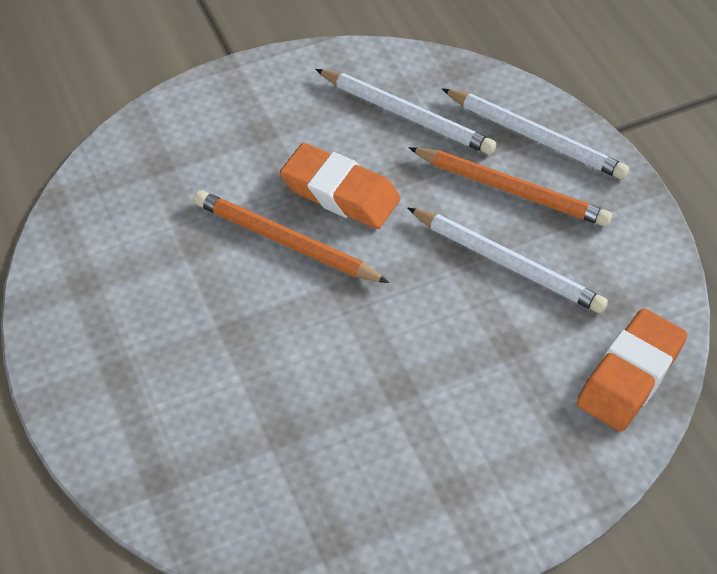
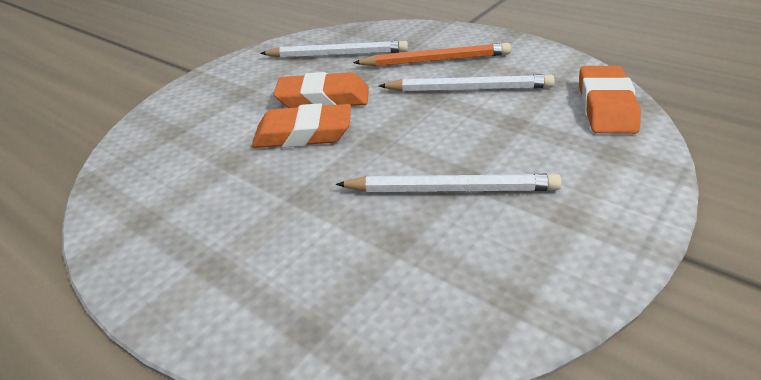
camera: 25 degrees left, 15 degrees down
(285, 241) = (303, 134): orange pencil -> orange eraser
(536, 137) = (426, 38): white pencil -> white pencil (451, 189)

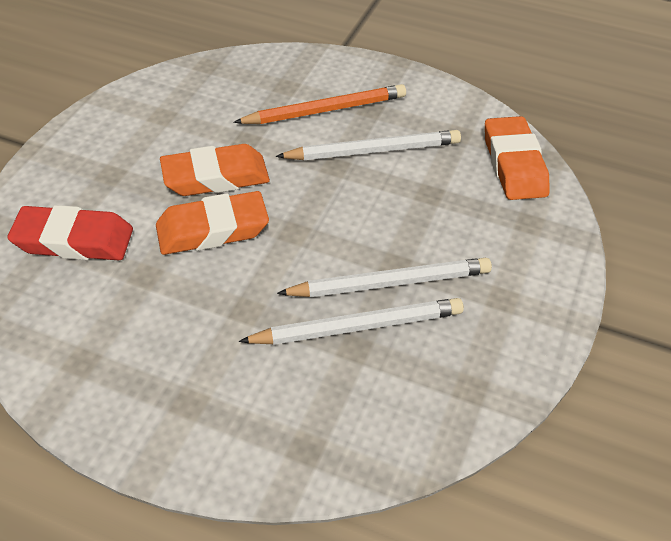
camera: 20 degrees left, 10 degrees up
(189, 132) = (74, 240): none -> red eraser
(337, 54) = (206, 107): white pencil -> white pencil (358, 327)

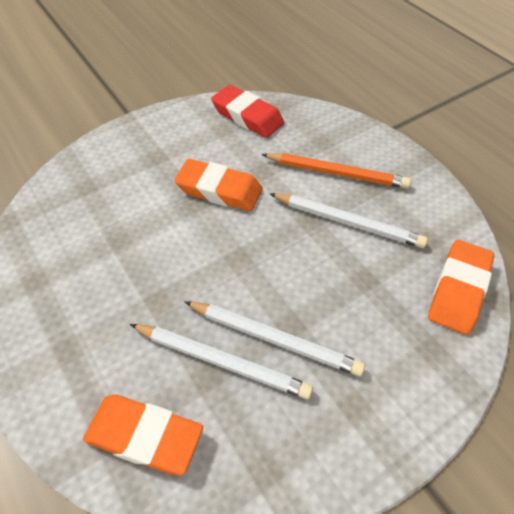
camera: 35 degrees right, 5 degrees up
(74, 240) = (99, 193): red eraser -> red eraser (247, 116)
(212, 230) = (186, 228): orange eraser -> orange eraser (144, 436)

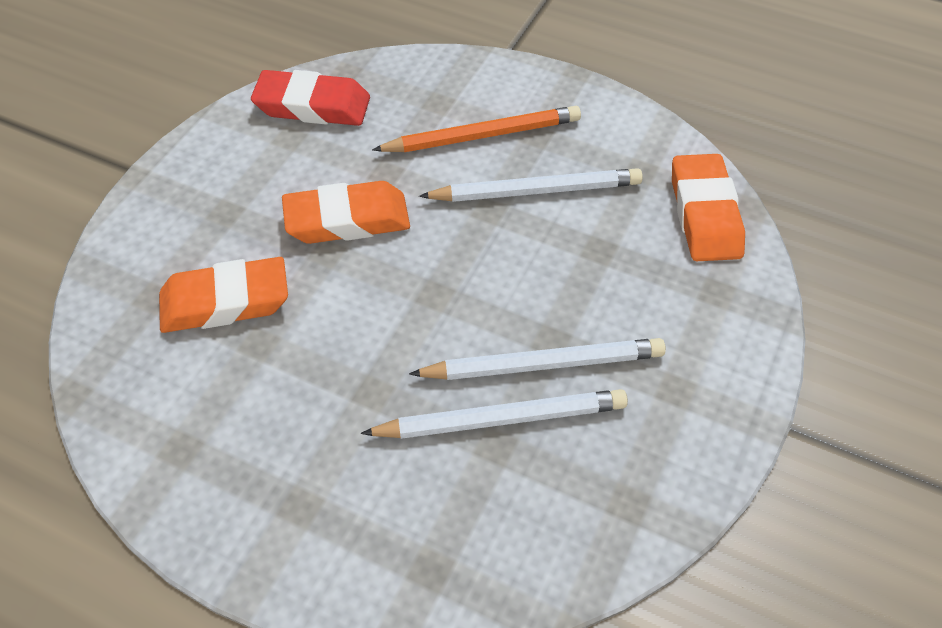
camera: 30 degrees left, 0 degrees up
(144, 436) = (472, 544): orange eraser -> orange eraser (225, 302)

